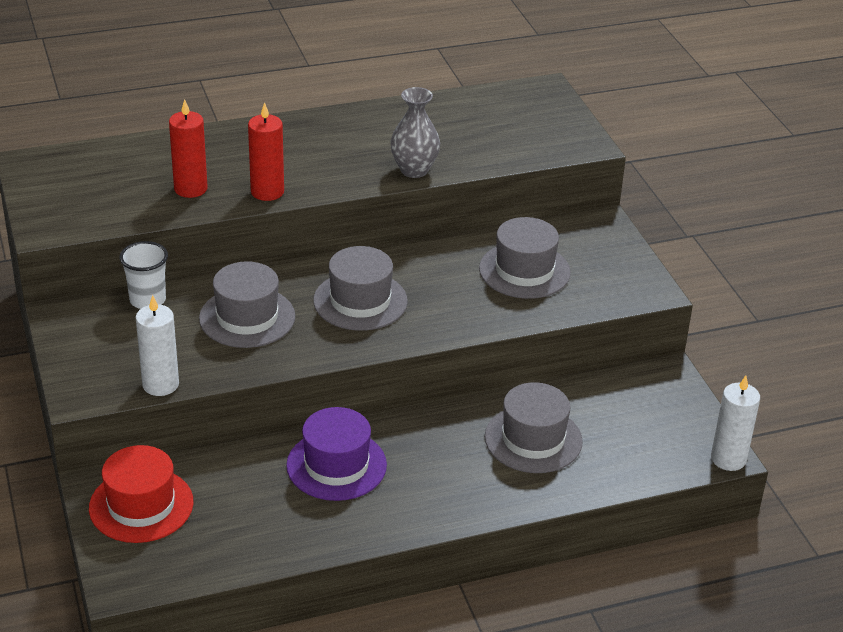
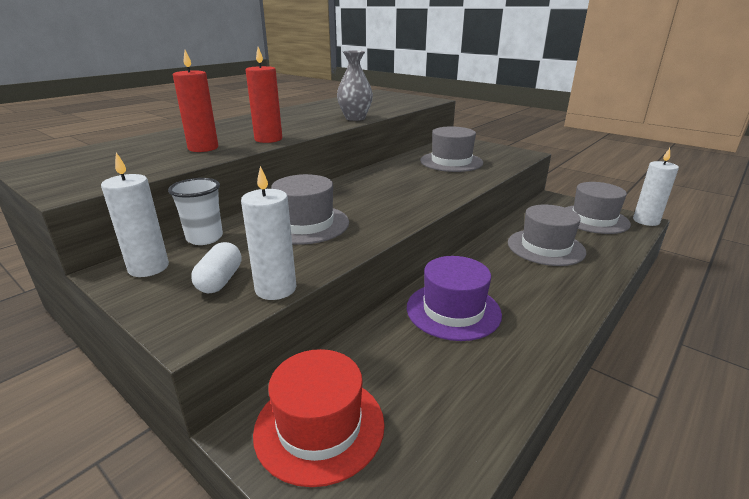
camera: 30 degrees left, 10 degrees down
(84, 320) = (148, 267): none -> white candle
(127, 358) = (220, 281): none -> white capsule
(360, 301) = (377, 195): grey hat -> grey hat (593, 219)

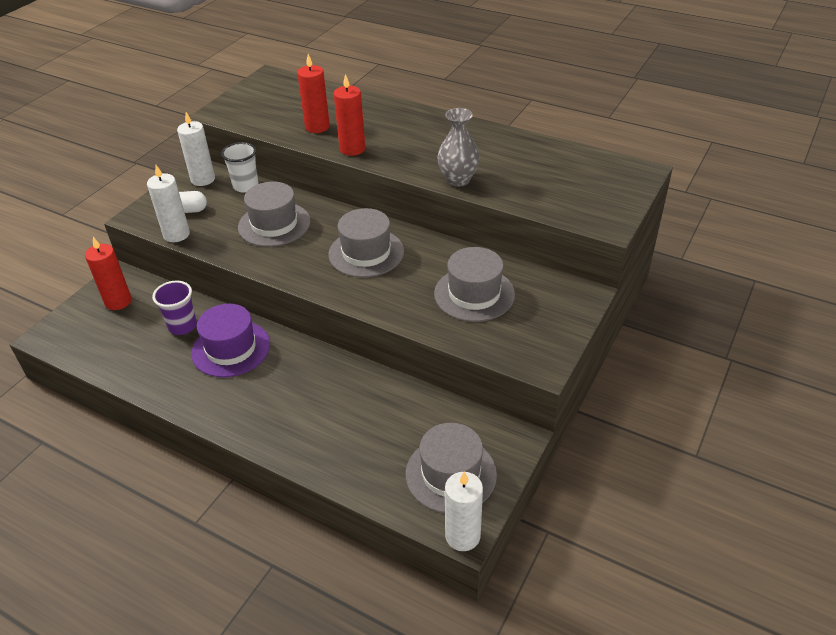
camera: 80 degrees right, 15 degrees up
(319, 426) = (118, 301): red hat -> red candle
(404, 349) = (182, 326): none -> purple cup
(545, 247) = (357, 416): grey hat -> grey hat (366, 253)

